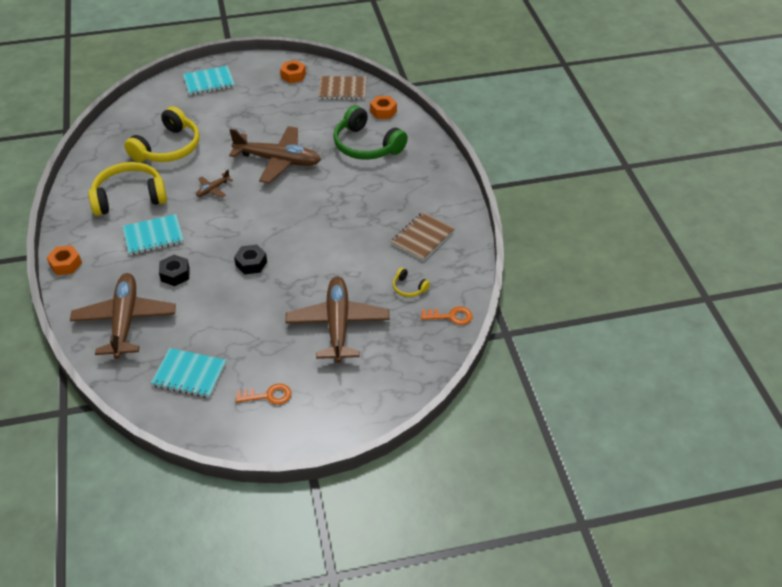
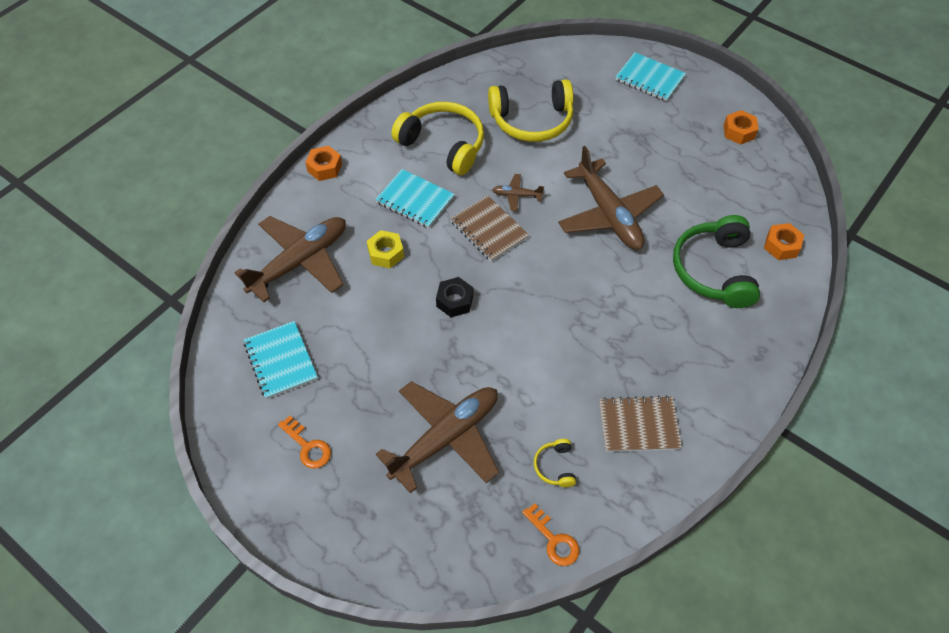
camera: 50 degrees right, 10 degrees up
(175, 274) = (386, 253): black nut -> yellow nut
(342, 89) = (770, 186): brown notebook -> brown notebook (489, 229)

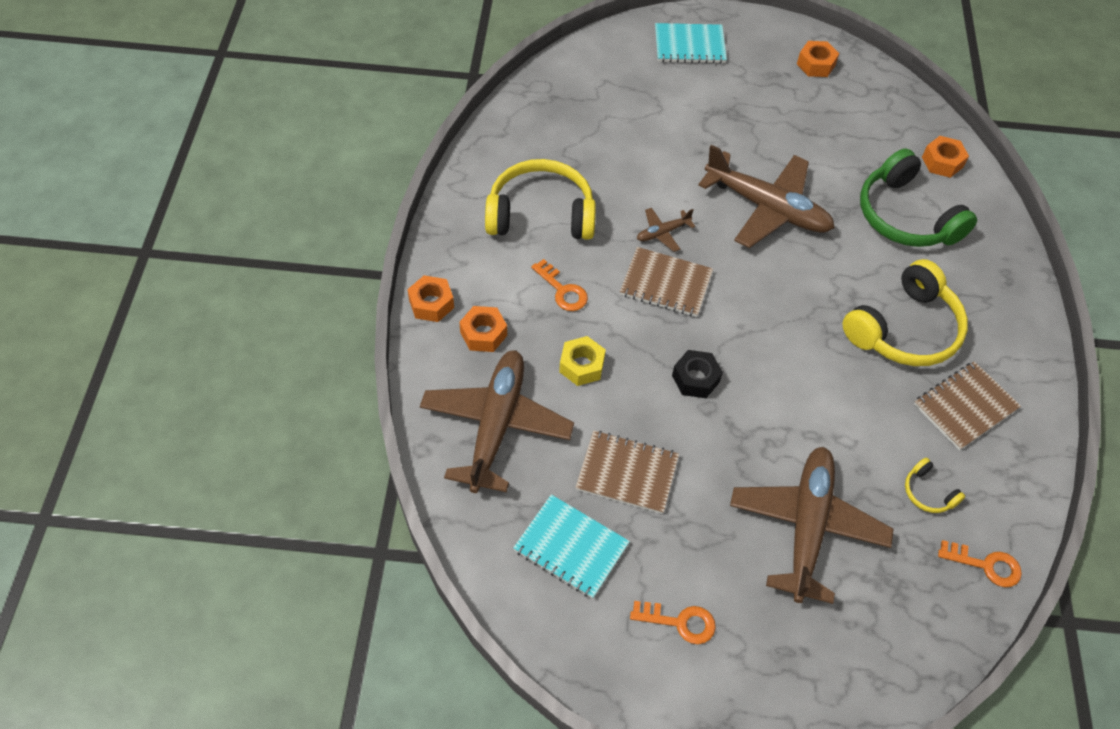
camera: 35 degrees left, 0 degrees up
(340, 202) = (483, 334): none -> orange nut
(356, 336) = (627, 473): none -> brown notebook
(415, 200) = (562, 290): turquoise notebook -> orange key
(532, 121) = (611, 144): yellow headphones -> yellow headphones (905, 329)

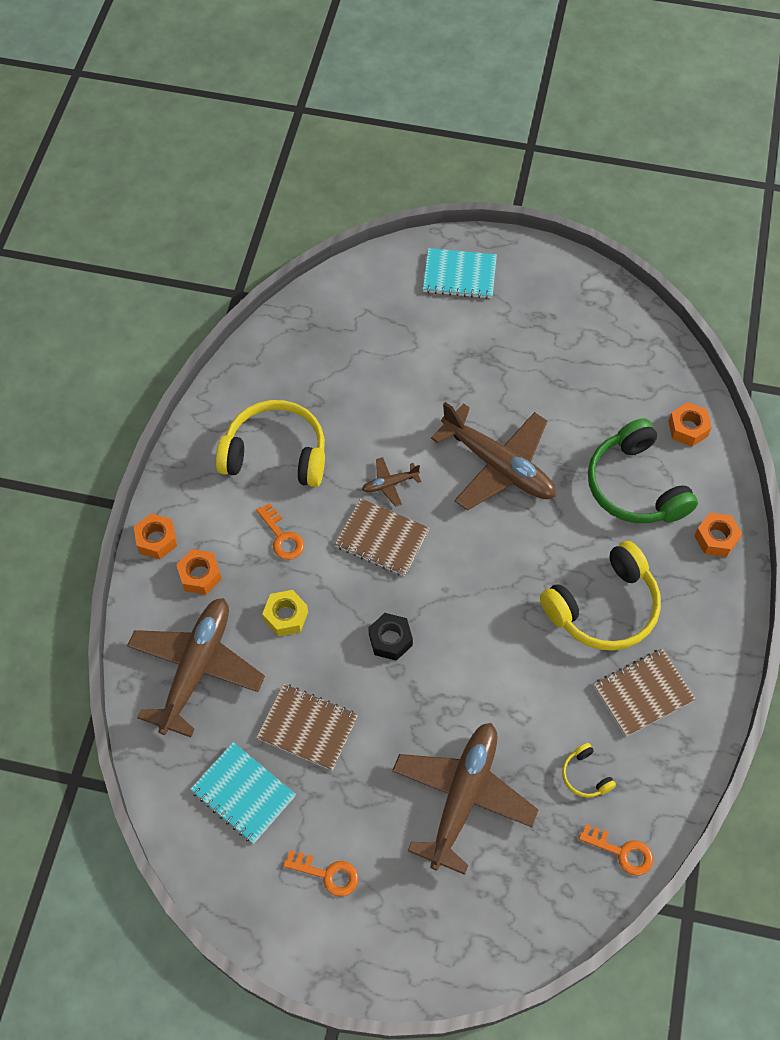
camera: 10 degrees right, 5 degrees up
(816, 64) = (584, 306): orange nut -> orange nut (716, 538)

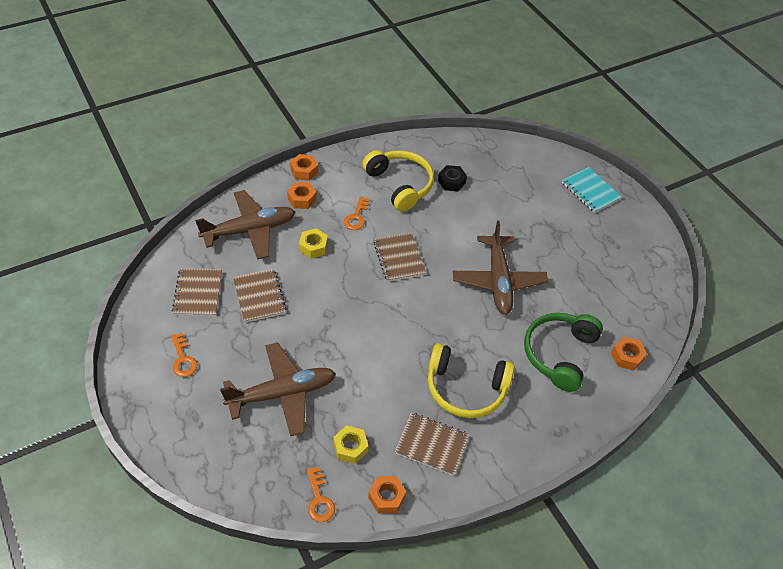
camera: 45 degrees right, 10 degrees down
(243, 793) = (198, 293): turquoise notebook -> brown notebook
(389, 484) = (434, 241): brown plane -> none
(390, 640) = (344, 299): black nut -> black nut (451, 182)
(585, 775) = (350, 447): yellow headphones -> yellow nut
(716, 538) = (572, 418): orange nut -> orange nut (386, 497)

